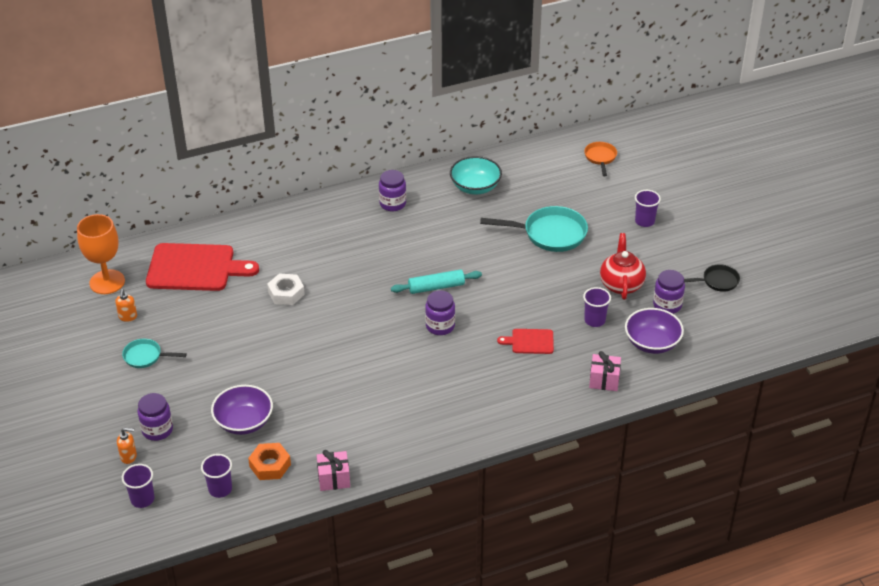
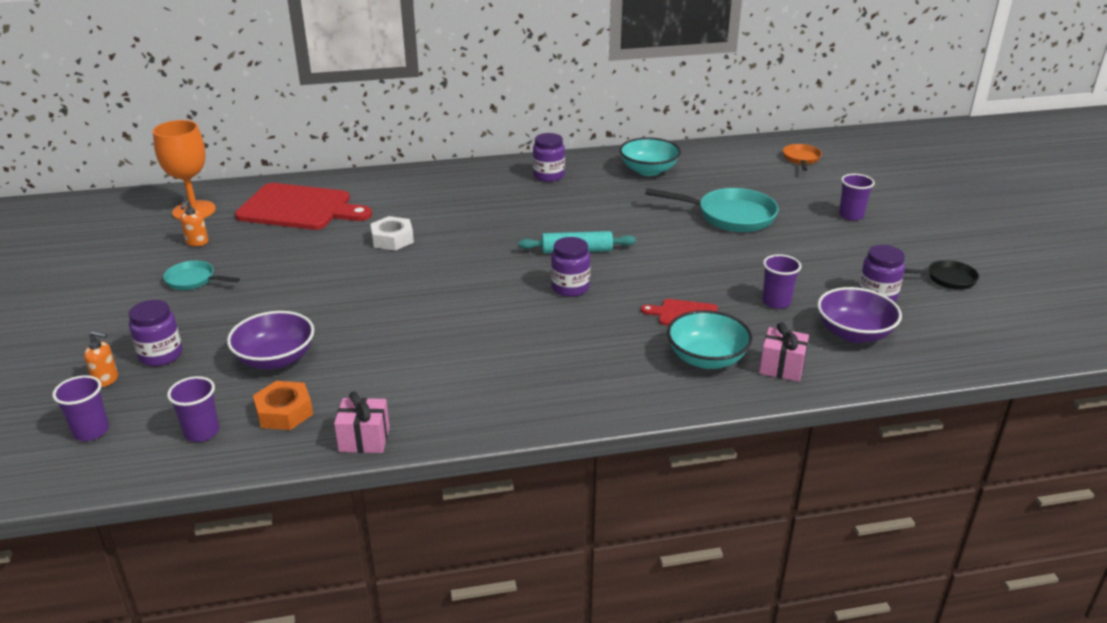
camera: 10 degrees right, 10 degrees down
(551, 380) = (706, 358): none -> turquoise bowl
(621, 284) = (816, 270): red teapot -> none

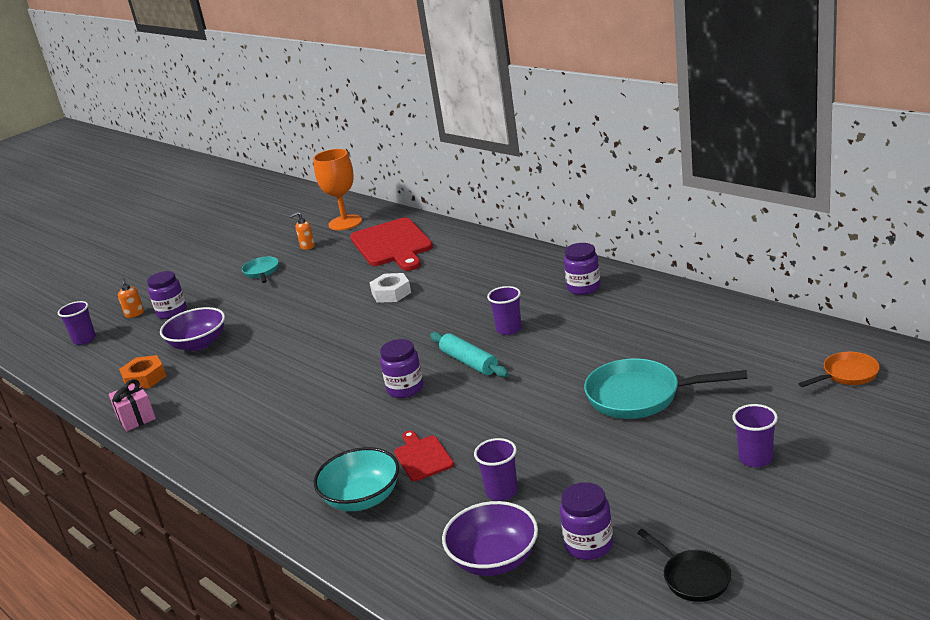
camera: 60 degrees right, 5 degrees down
(202, 432) = (106, 367): purple cup -> purple cup (509, 329)
(648, 170) = (670, 318): turquoise bowl -> none
(730, 216) = (640, 396): turquoise pan -> turquoise pan turned 120 degrees clockwise
(781, 367) = (387, 542): pink gift -> none

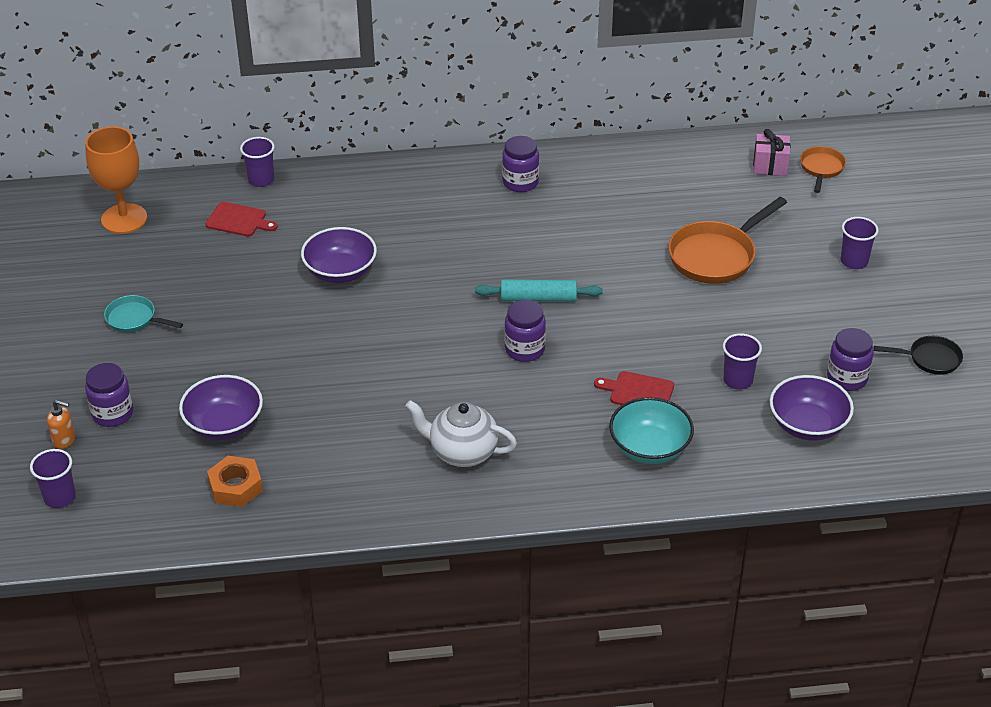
camera: 55 degrees left, 15 degrees up
(136, 418) = (311, 521): pink gift -> pink gift (770, 166)
(264, 428) = (462, 452): none -> white teapot
(307, 246) = (132, 266): orange soap dispenser -> none
(391, 293) = (340, 272): white nut -> purple bowl
(392, 244) = (239, 220): red cutting board -> red cutting board, size x0.49
(509, 329) = (521, 252): purple cup -> purple cup (261, 180)
(640, 396) = (716, 256): turquoise pan -> orange pan

